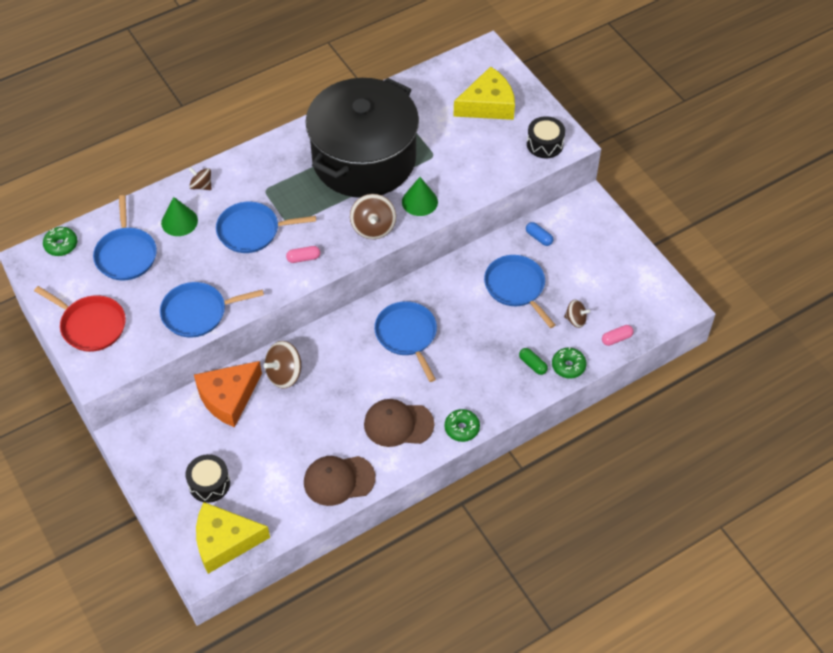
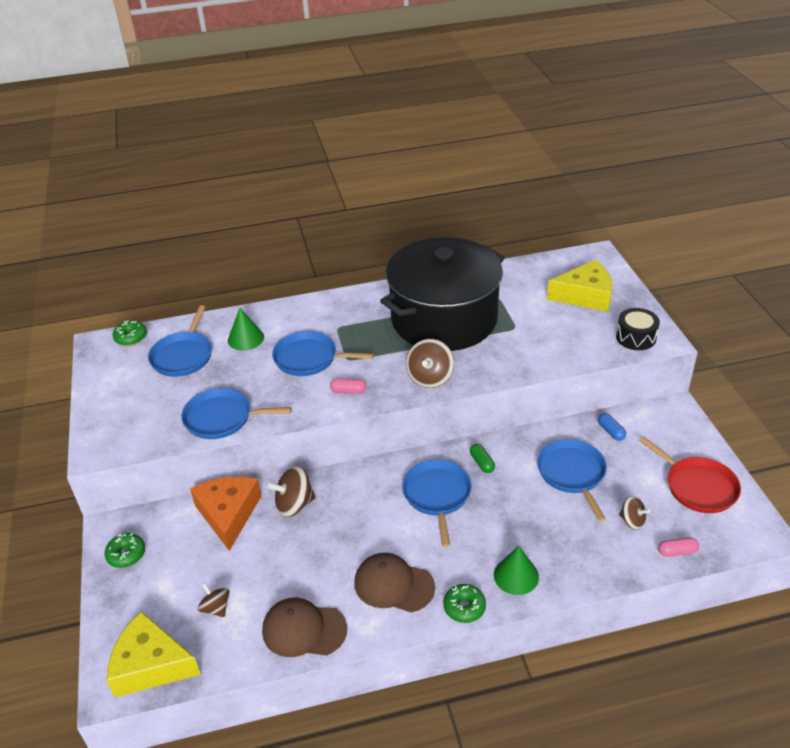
camera: 20 degrees right, 15 degrees down
(91, 325) = (117, 408): red pan -> red pan (697, 486)
(201, 186) = (280, 314): brown spinning top -> brown spinning top (216, 608)
(209, 483) = (166, 597): black drum -> none
(228, 397) = (228, 514): orange cheese -> orange cheese turned 105 degrees clockwise
(419, 201) = (486, 364): green cone -> green cone (516, 575)
(532, 364) = (569, 557): green capsule -> green capsule (482, 463)
(568, 366) = (611, 568): green donut -> green donut (126, 554)

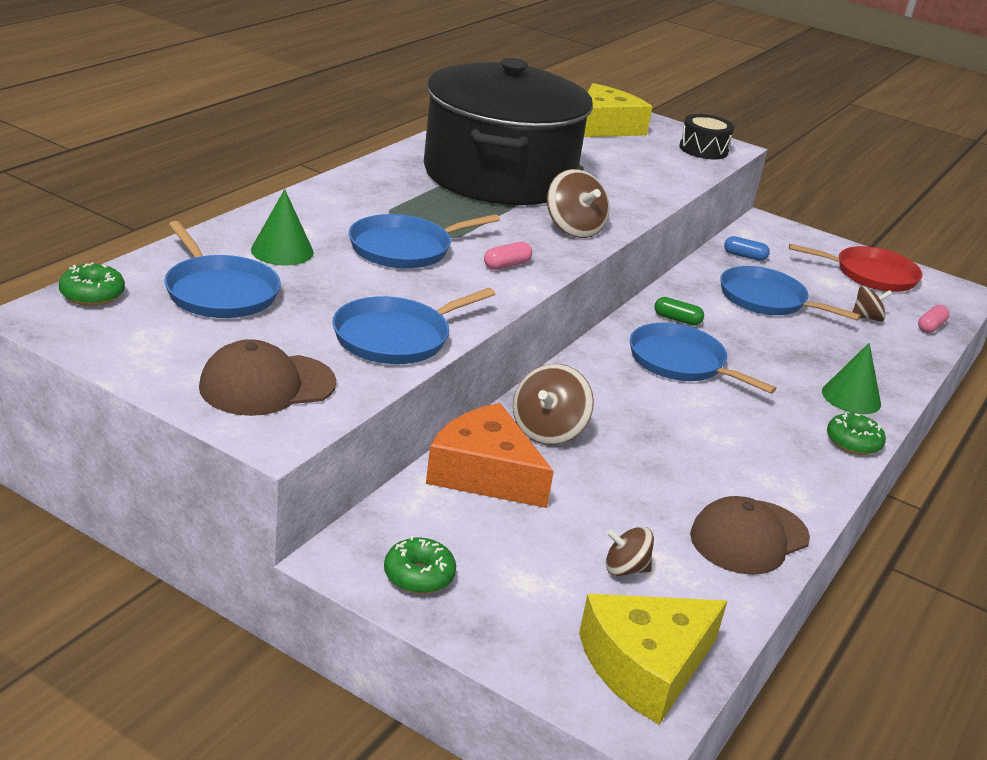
camera: 50 degrees left, 10 degrees down
(394, 585) = (766, 455): brown cap -> brown cap (267, 385)

